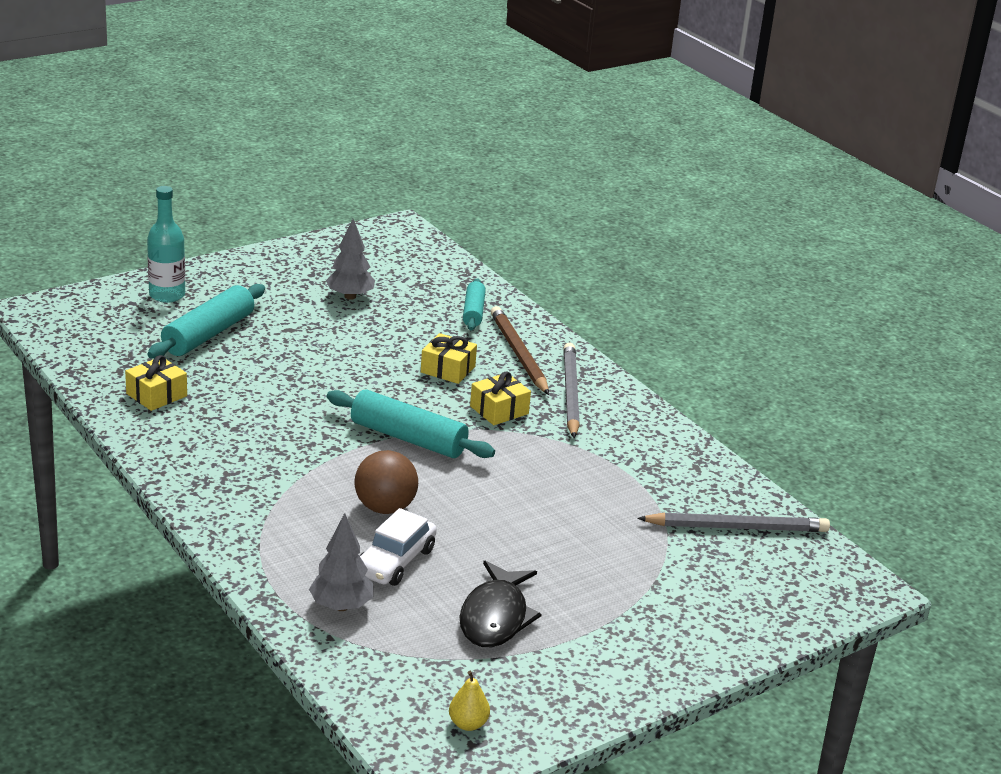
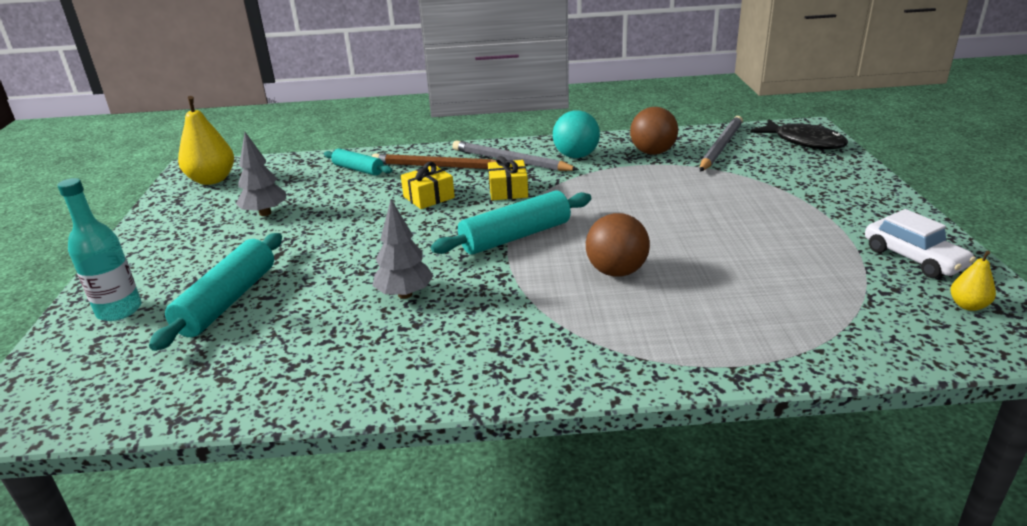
camera: 55 degrees left, 0 degrees up
(156, 395) = (302, 362): yellow gift -> none
(208, 334) = (227, 301): turquoise rolling pin -> turquoise rolling pin turned 45 degrees clockwise
(341, 606) = (768, 331): grey tree -> grey tree (405, 294)
(388, 245) = (212, 180): none -> yellow pear
(395, 561) = (705, 285): white car -> white car (913, 258)
(495, 617) = (806, 257): black fish -> black fish (804, 142)
(619, 432) = (576, 156): none -> turquoise ball
(675, 481) = (652, 152): none -> brown ball

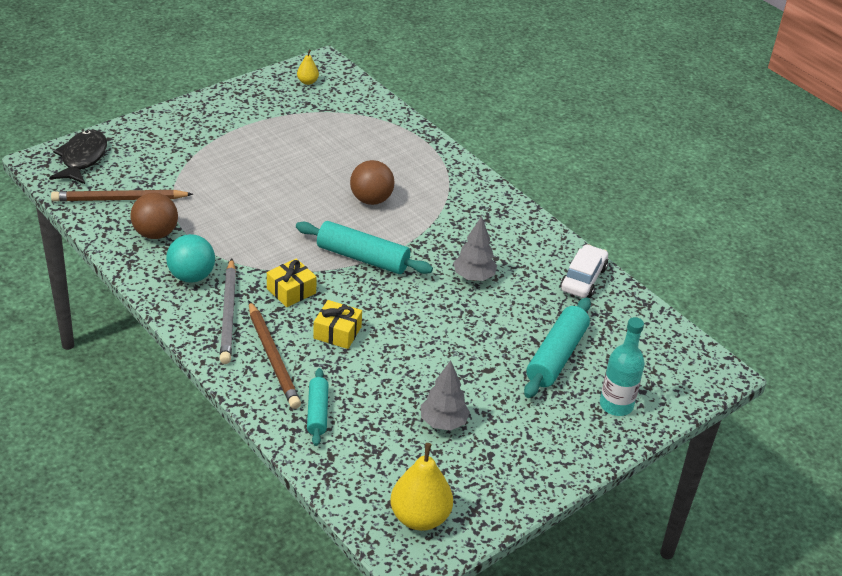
camera: 130 degrees left, 10 degrees up
(227, 301) = (556, 356): turquoise rolling pin -> turquoise rolling pin turned 45 degrees counterclockwise
(720, 147) = (120, 199): grey pencil -> brown pencil
(913, 258) = (265, 99): white car -> white car (583, 279)

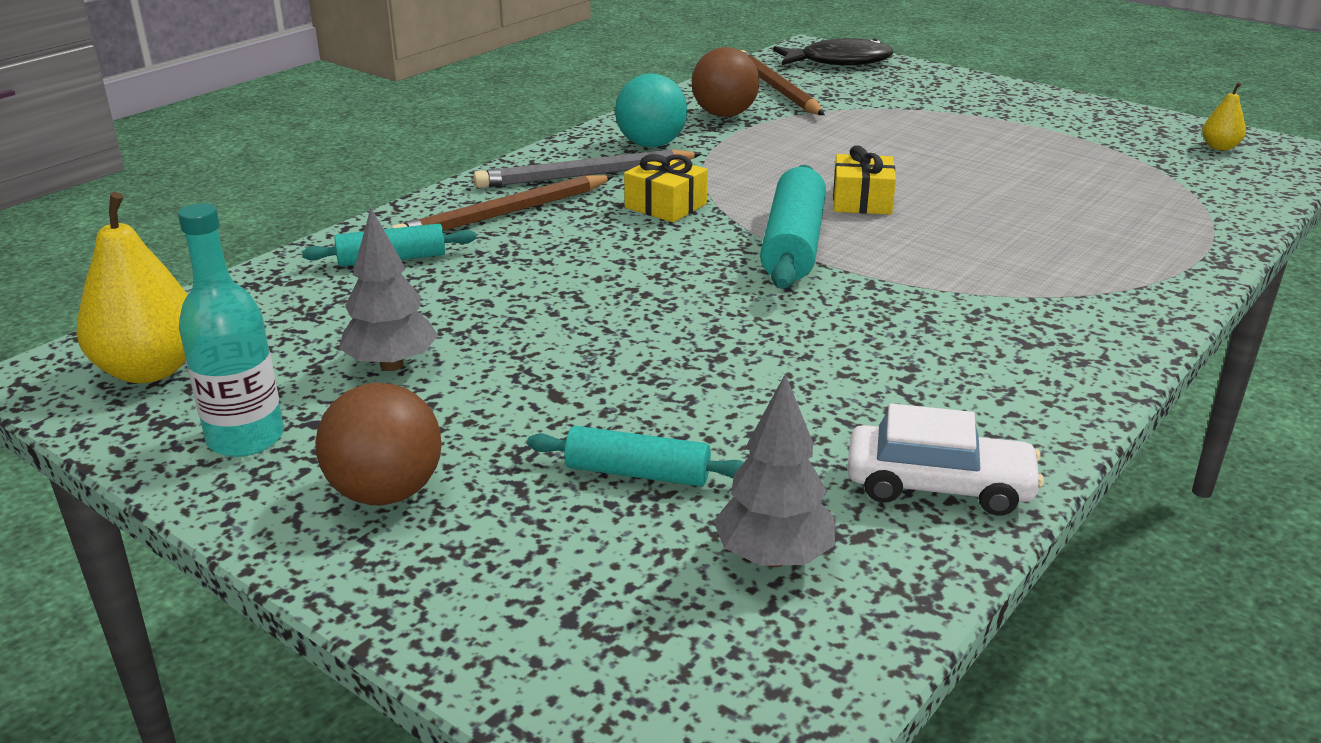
camera: 80 degrees right, 10 degrees down
(337, 332) = (587, 250): yellow gift -> yellow gift (862, 201)
(371, 200) = (960, 232): brown ball -> brown ball (386, 493)
(474, 277) = (827, 349): grey tree -> grey tree (773, 557)
(556, 356) = (637, 473): turquoise rolling pin -> turquoise rolling pin, size x0.61
(616, 405) = (503, 577): turquoise bottle -> turquoise bottle (246, 438)

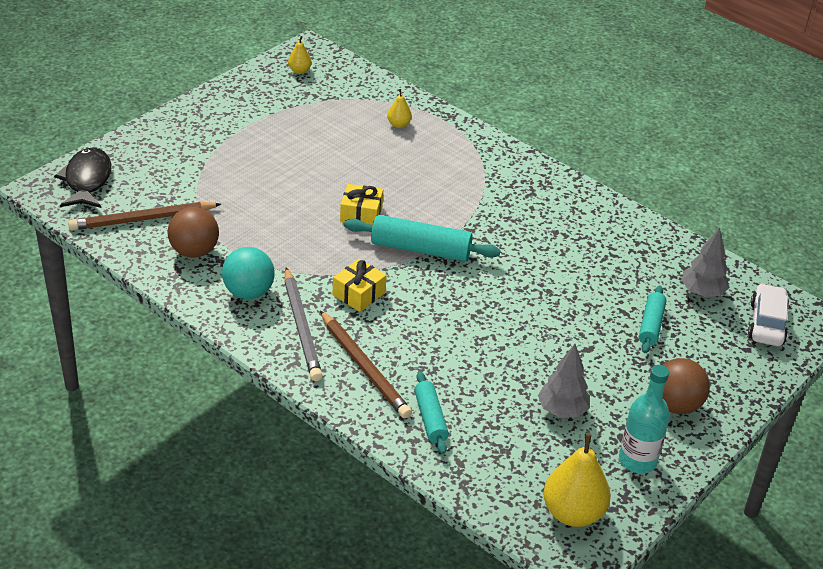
camera: 90 degrees left, 10 degrees up
(939, 486) = (649, 242): white car -> white car (766, 323)
(1143, 220) = (399, 124): none -> yellow pear

